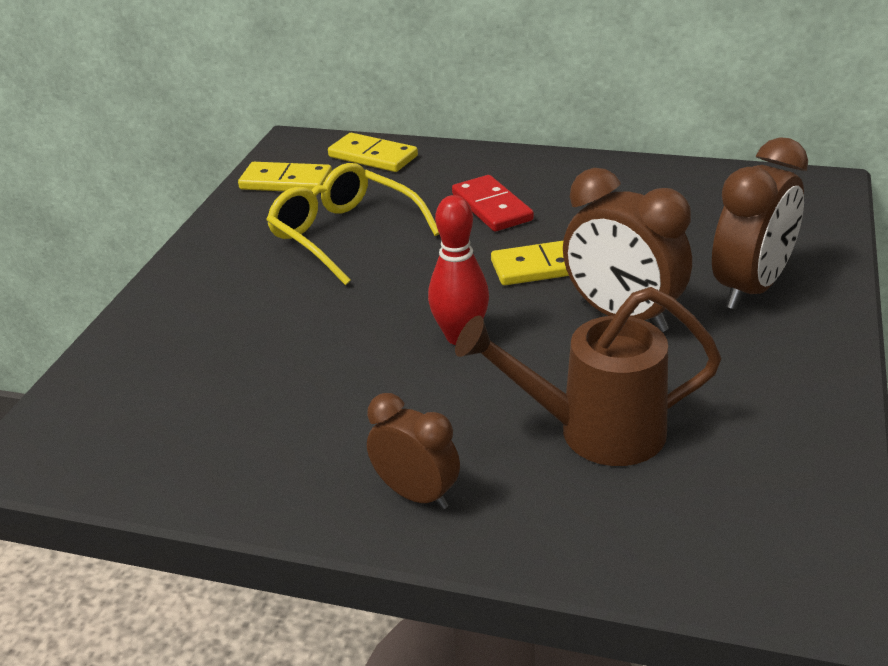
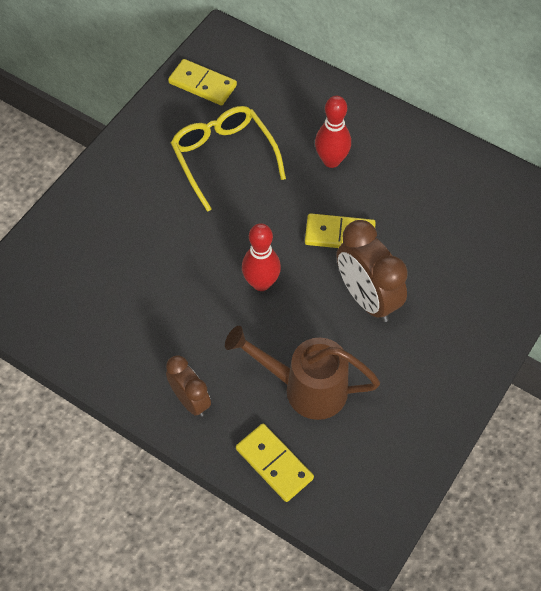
camera: 15 degrees right, 25 degrees up
(373, 156) = (271, 73): yellow domino -> yellow domino (274, 464)
(492, 207) = (331, 160): red domino -> red bowling pin
(750, 288) = (459, 300): brown clock -> none

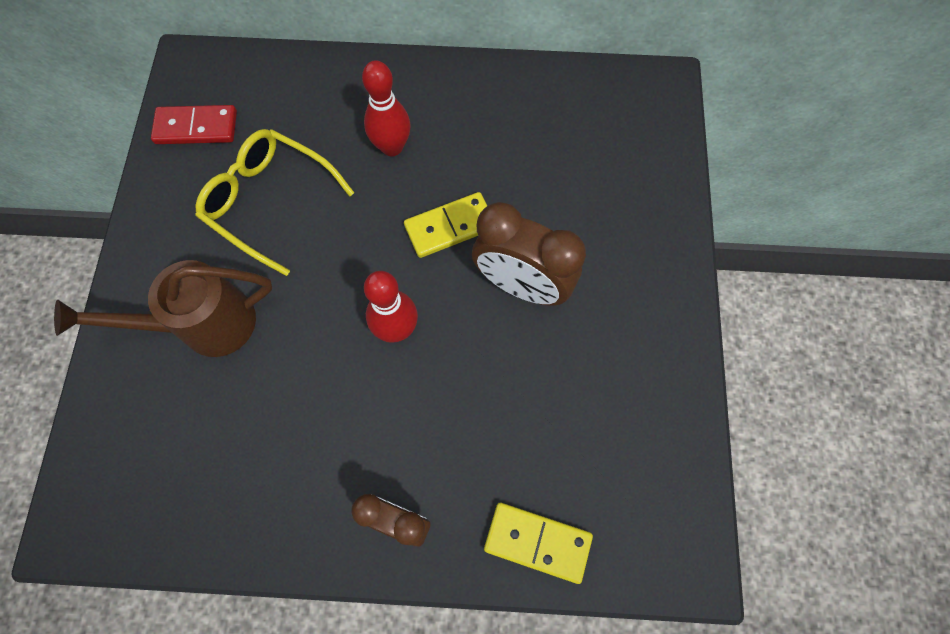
camera: 30 degrees left, 10 degrees up
(202, 84) = (196, 128): yellow domino -> red domino
(305, 388) = (518, 428): brown watering can -> brown watering can (205, 325)

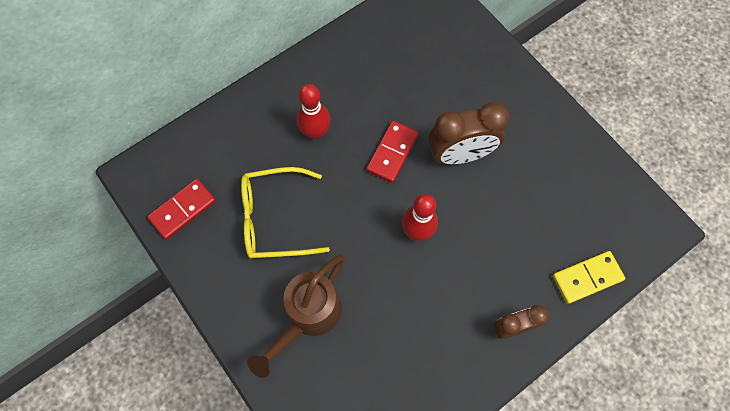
camera: 40 degrees left, 0 degrees up
(450, 227) = (392, 153): yellow domino -> red domino

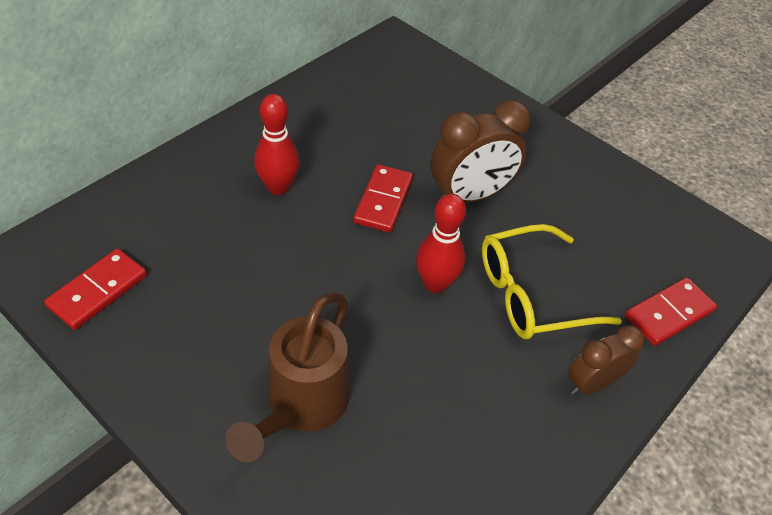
camera: 15 degrees left, 20 degrees down
(273, 219) = (233, 289): yellow glasses -> yellow glasses (530, 294)
(587, 278) = (669, 314): yellow domino -> red domino

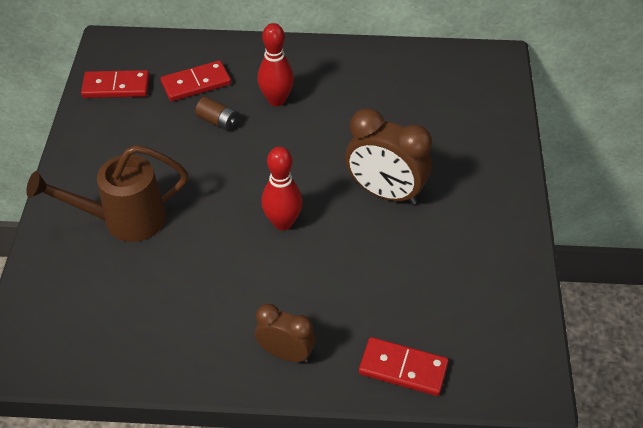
camera: 55 degrees right, 0 degrees up
(254, 244) = (218, 121): none -> brown battery
(383, 201) = (325, 153): red domino -> red domino (196, 83)
(530, 294) = (329, 277): yellow glasses -> none

